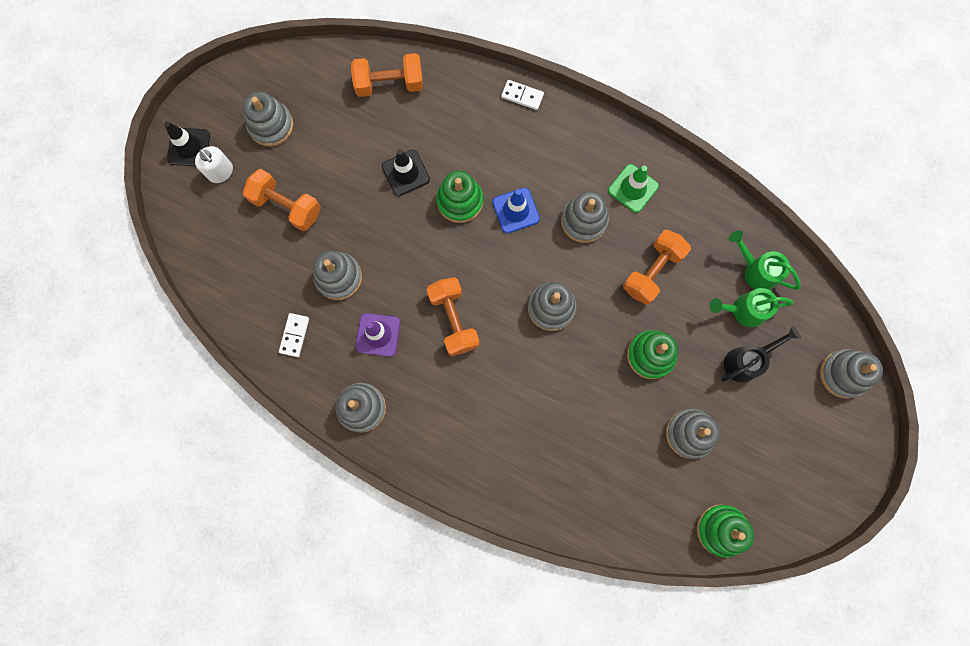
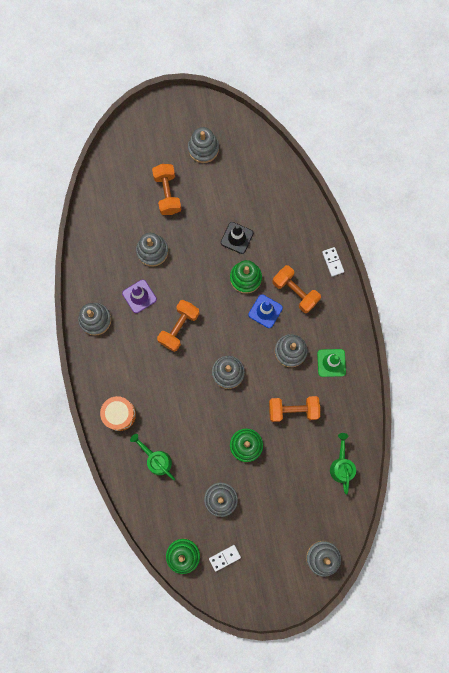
camera: 50 degrees right, 0 degrees up
(189, 147) = (156, 119): black traffic cone -> none
(220, 172) = (157, 146): white soap dispenser -> none
(294, 335) = (104, 255): white domino -> white domino (224, 558)
(389, 84) = (278, 188): orange dumbbell -> orange dumbbell (295, 292)
(497, 470) = (119, 414): none -> orange drum
(743, 310) = (313, 476): green watering can -> green watering can (156, 459)
(746, 361) = (285, 499): black watering can -> none

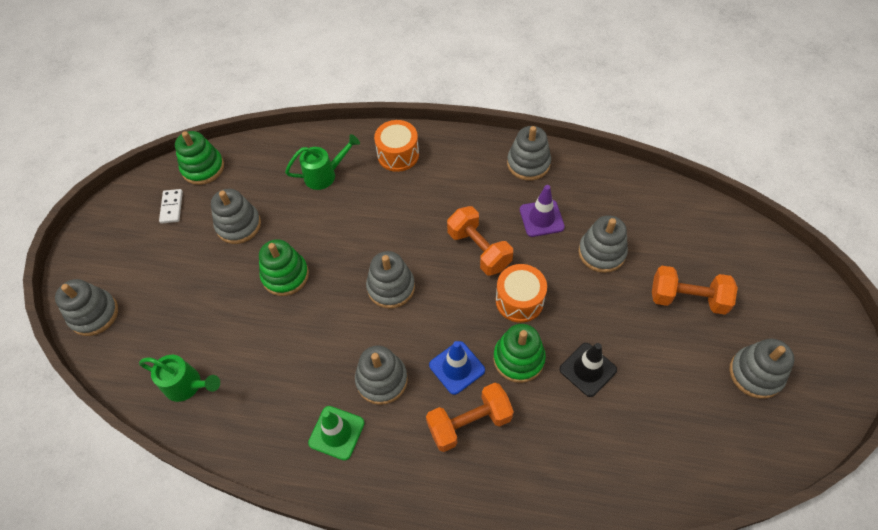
camera: 115 degrees right, 20 degrees down
(206, 290) = (519, 300): none -> orange drum
(293, 410) = (298, 351): orange dumbbell -> none
(332, 262) = (497, 505): white domino -> none

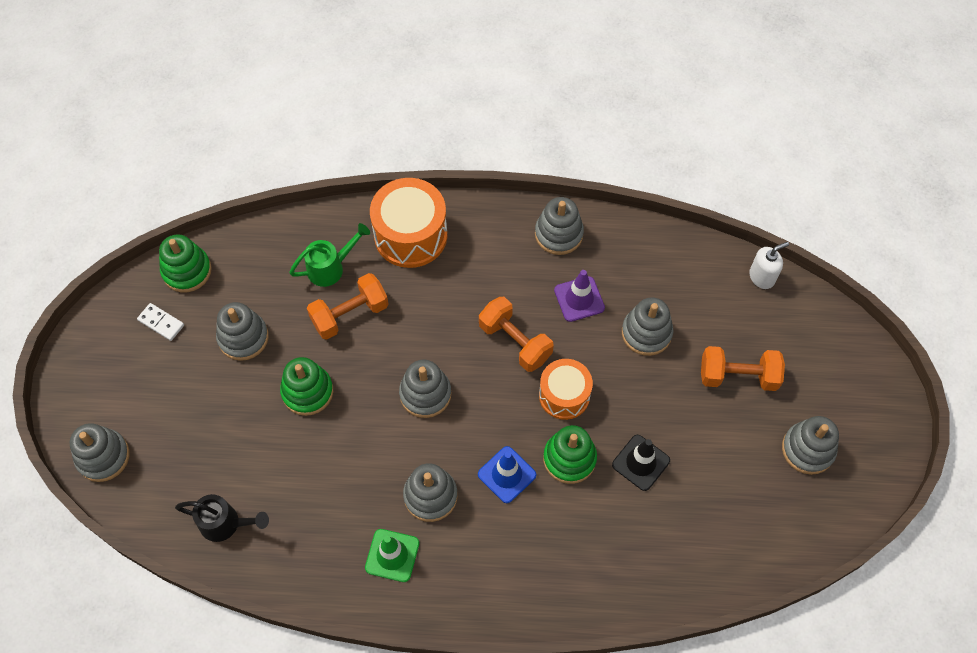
camera: 10 degrees left, 5 degrees up
(171, 207) = (161, 323): white domino -> white domino turned 45 degrees counterclockwise
(187, 385) = (225, 523): green watering can -> black watering can
(398, 155) = (410, 235): orange drum -> orange drum, size x1.53
(469, 423) = (526, 530): orange dumbbell -> orange dumbbell (350, 314)
(713, 213) = (762, 277): none -> white soap dispenser

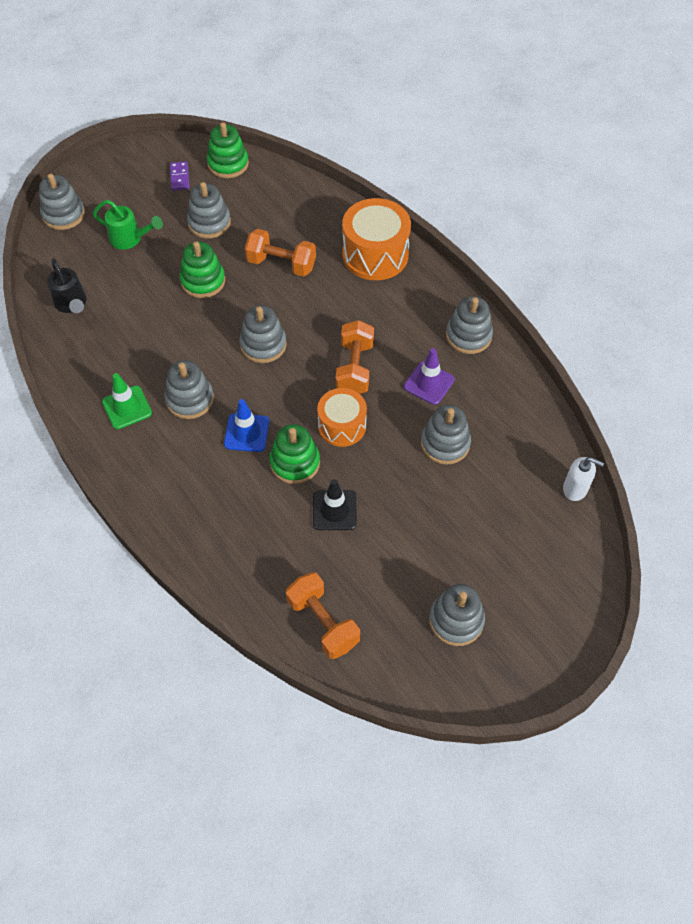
camera: 50 degrees right, 5 degrees down
(161, 323) = (179, 177): white domino -> purple domino
(330, 267) = (305, 230): green watering can -> green watering can (130, 239)
(738, 376) = (471, 528): orange dumbbell -> orange dumbbell (323, 622)

